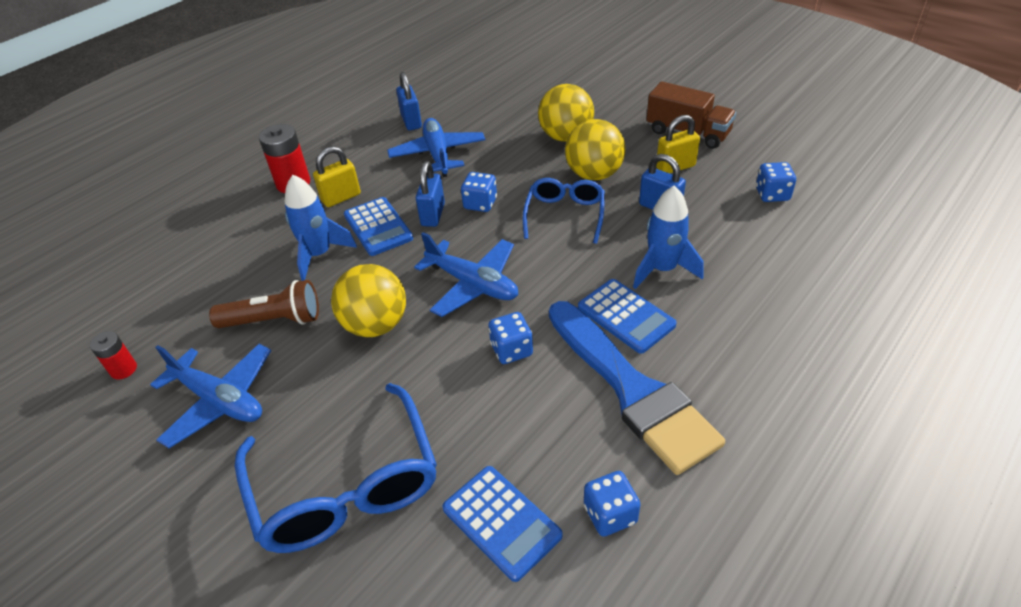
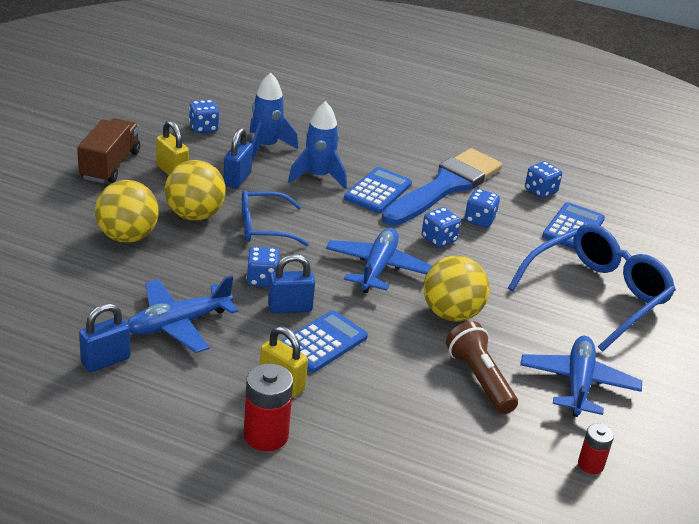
camera: 115 degrees left, 10 degrees down
(319, 255) = (381, 374): blue rocket -> blue rocket (266, 147)
(545, 405) = (479, 220): none -> blue dice

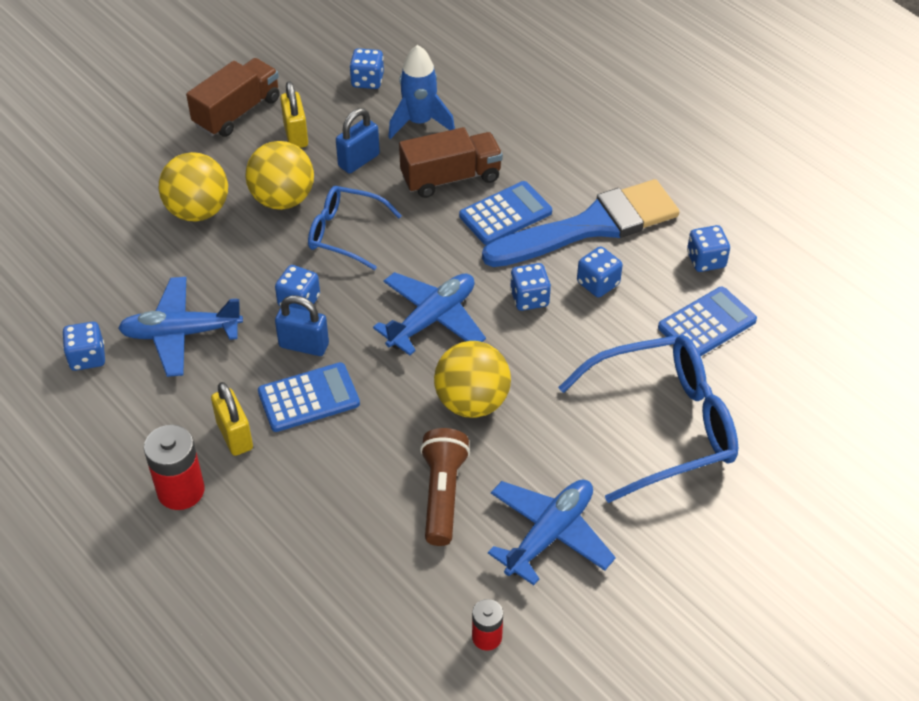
camera: 30 degrees right, 15 degrees up
(105, 360) = (87, 357): blue padlock -> blue dice
(318, 176) = (451, 178): blue rocket -> brown truck

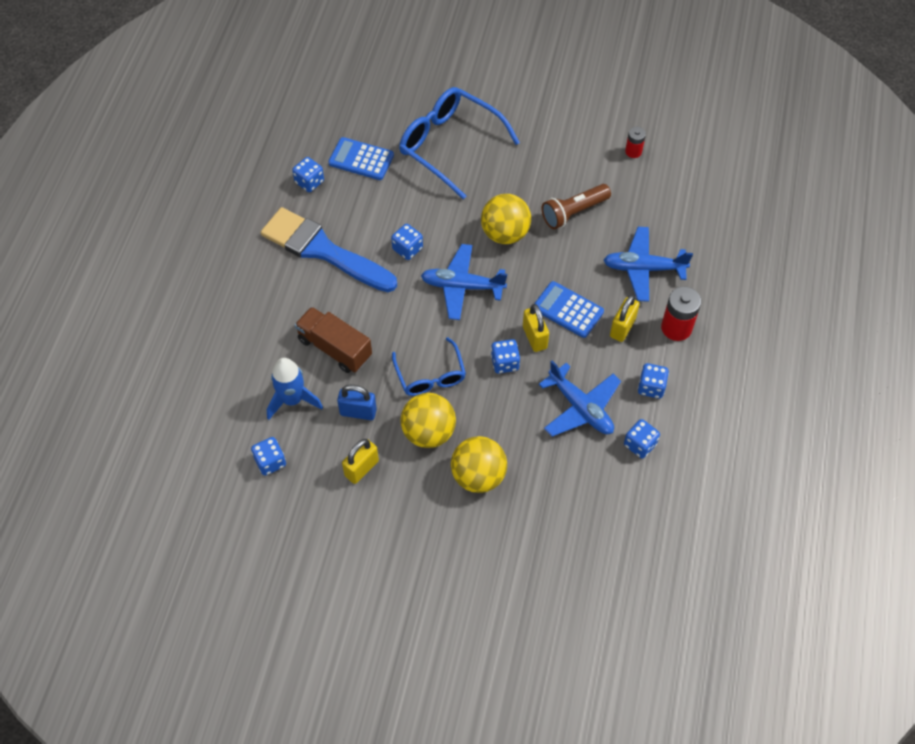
camera: 125 degrees left, 10 degrees up
(237, 112) = (366, 525): brown truck -> none
(304, 345) = (534, 337): blue padlock -> yellow padlock
(505, 214) = (346, 299): blue calculator -> none
(549, 534) = (557, 157): blue plane -> blue plane (643, 268)
(598, 283) = (369, 223): blue dice -> blue dice (651, 387)

